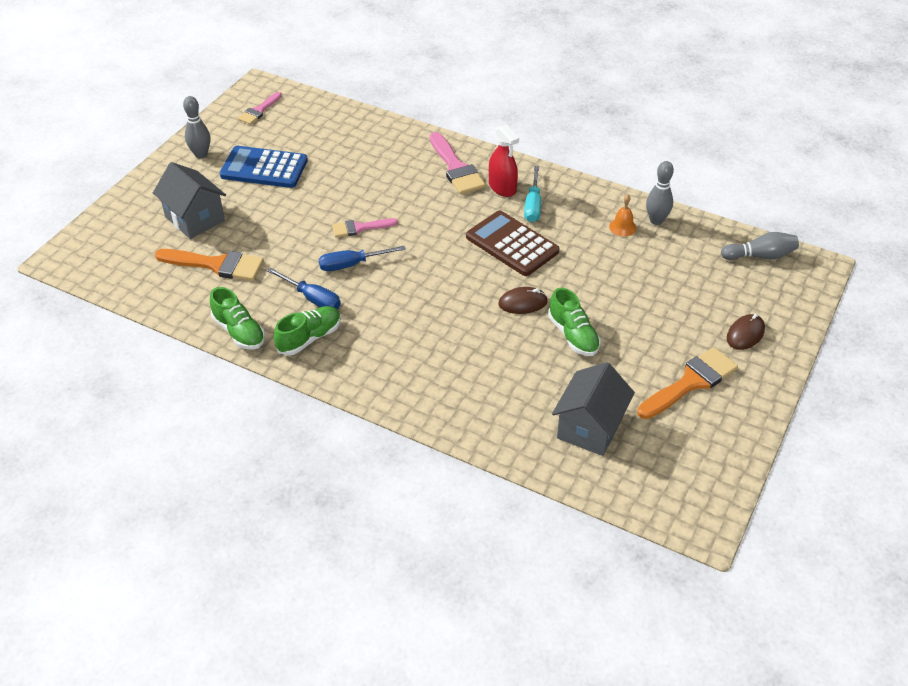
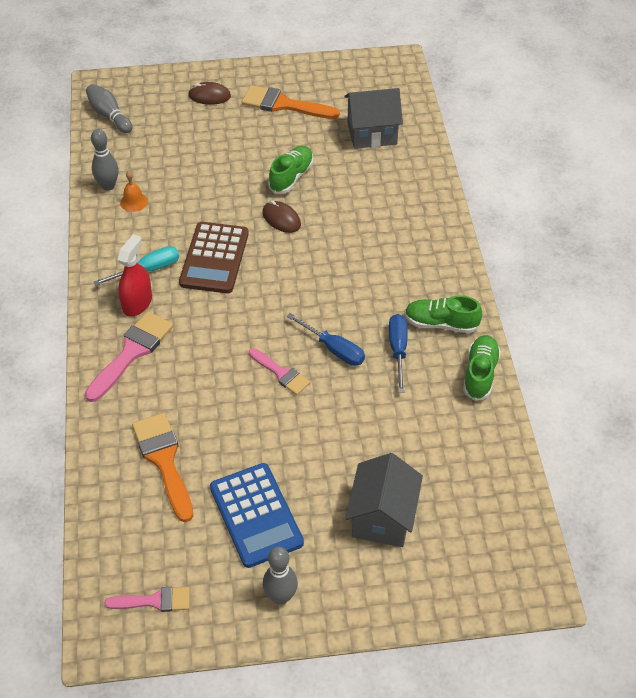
camera: 125 degrees left, 5 degrees up
(216, 265) = (424, 449): orange brush -> orange brush (164, 460)

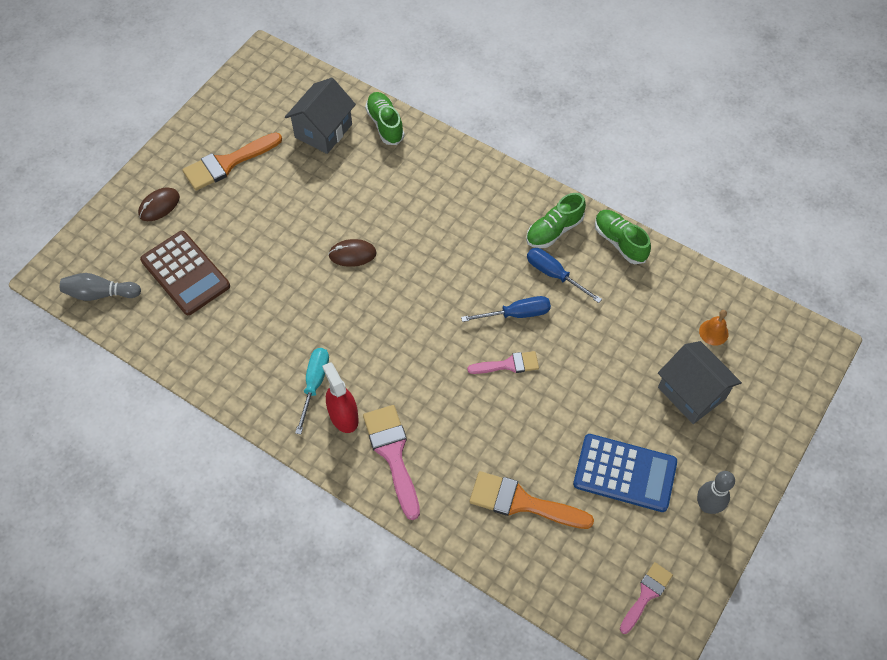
camera: 50 degrees left, 10 degrees up
(108, 186) = (187, 350): grey bowling pin -> none
(134, 202) = (226, 344): orange bell -> orange bell (713, 332)
(214, 258) = (348, 329): brown calculator -> brown calculator (185, 273)
(291, 177) = (314, 216): green shoe -> green shoe (385, 124)

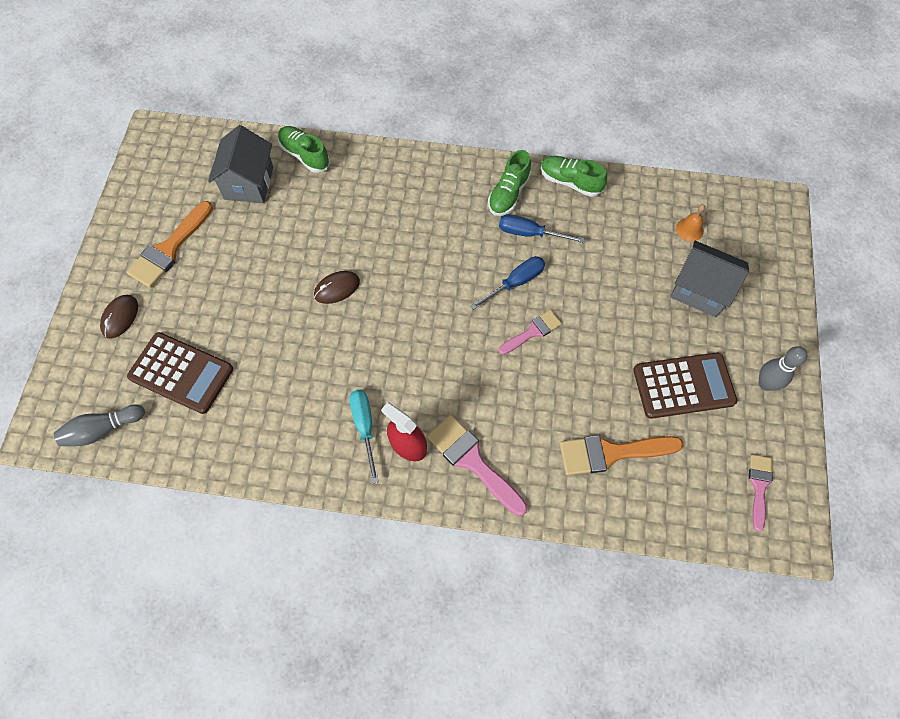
camera: 25 degrees left, 5 degrees up
(625, 473) = (683, 386): blue calculator -> brown calculator

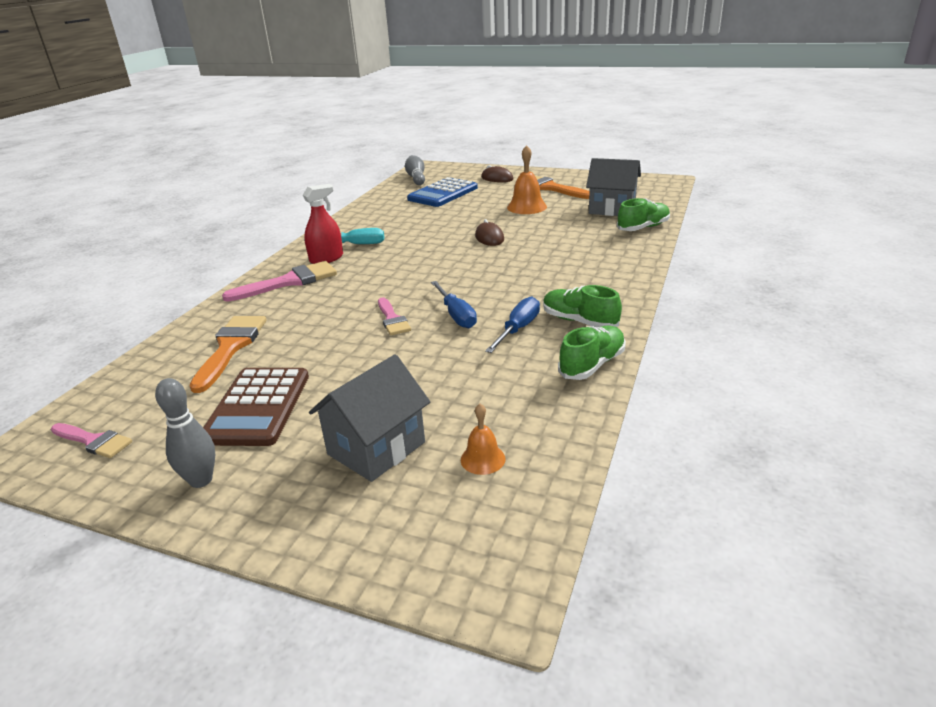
camera: 105 degrees right, 35 degrees down
(181, 373) = (443, 193): brown calculator -> blue calculator
(239, 266) = (526, 207): none -> orange bell

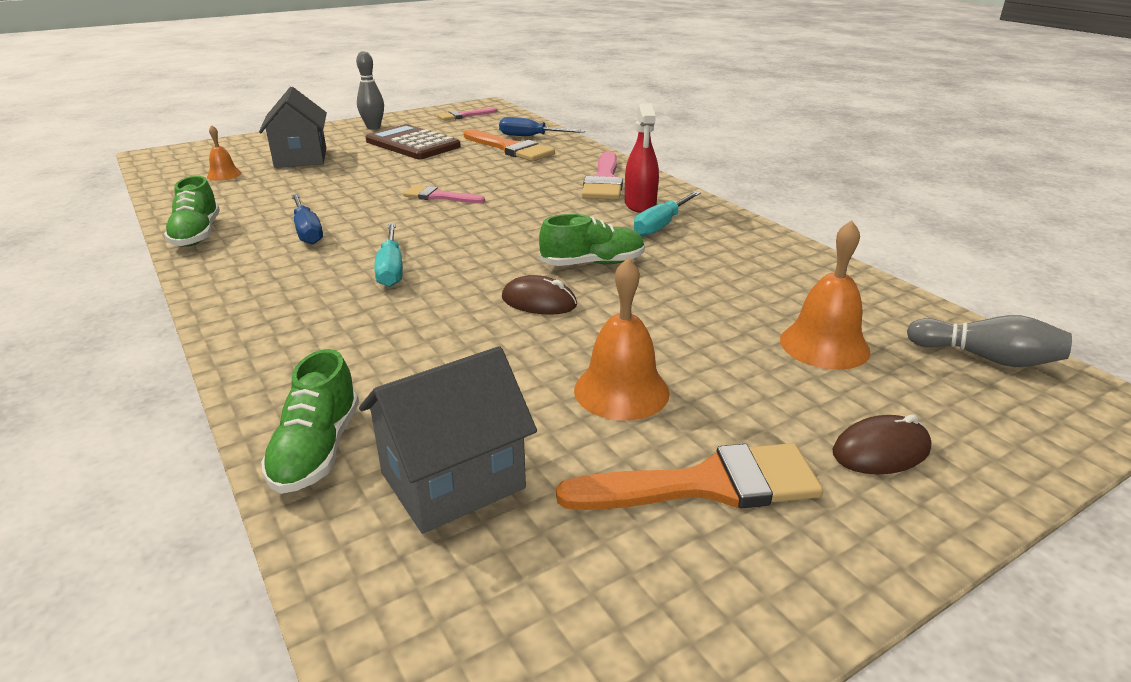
camera: 125 degrees right, 0 degrees up
(443, 193) = (824, 345): blue calculator -> orange bell
(456, 315) = (388, 218): blue screwdriver -> blue screwdriver (531, 137)
(517, 279) = (391, 269): none -> turquoise screwdriver
(579, 321) = (251, 259): green shoe -> green shoe (593, 263)

